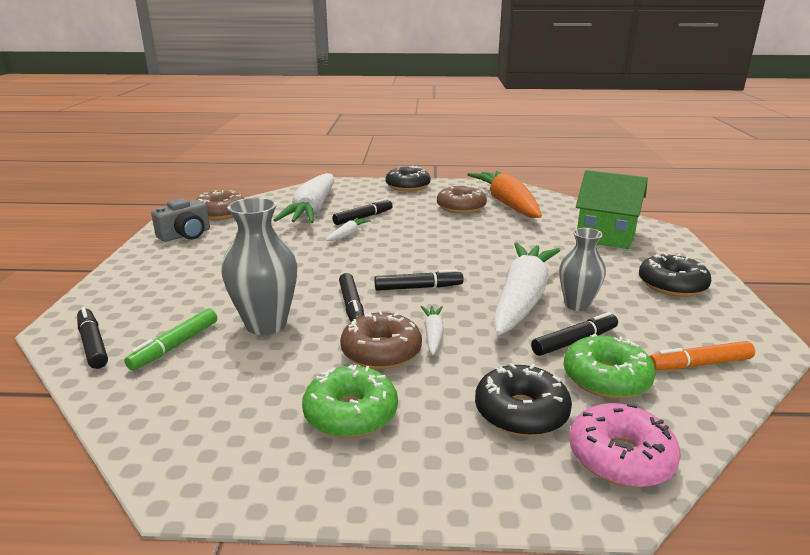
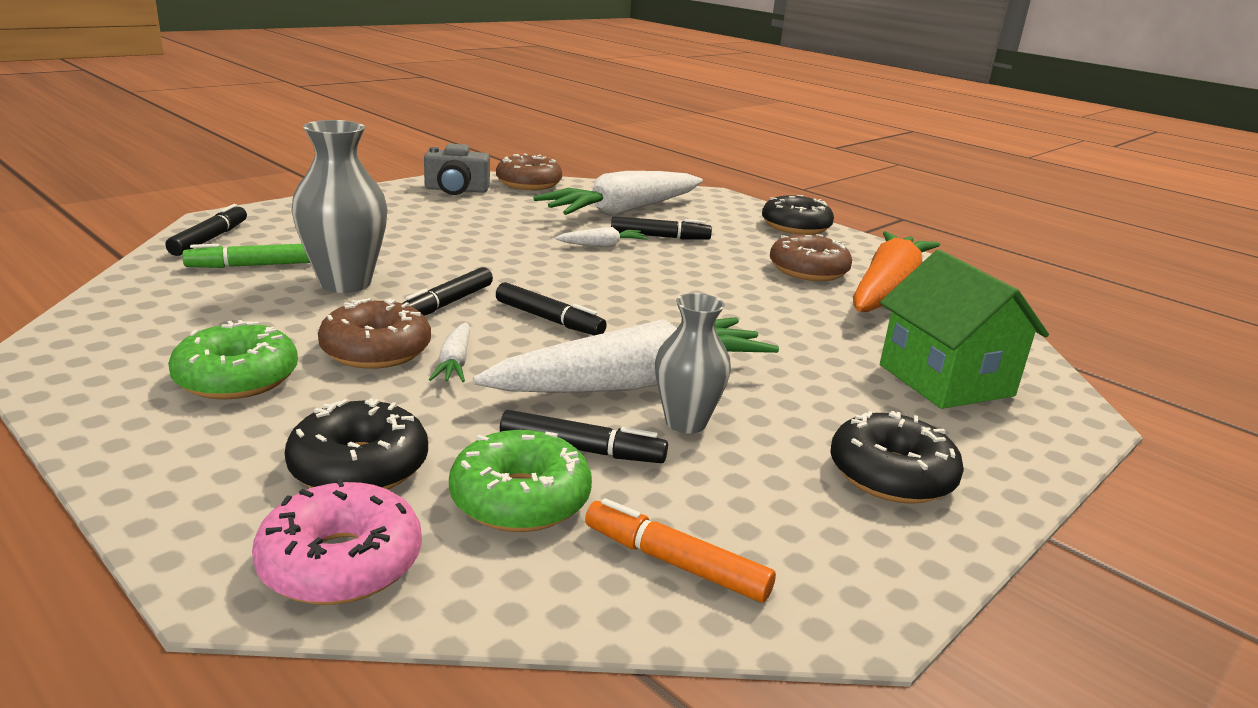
camera: 40 degrees right, 0 degrees up
(433, 335) = (455, 363): white carrot -> white carrot turned 135 degrees clockwise

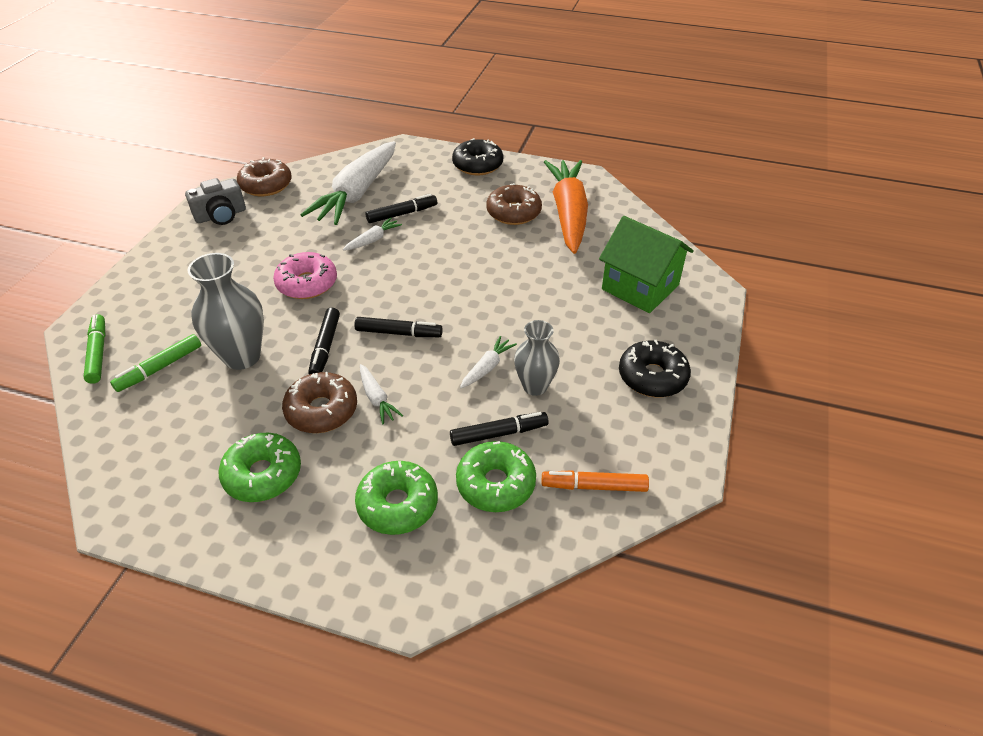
camera: 25 degrees left, 20 degrees up
(209, 239) = (98, 353): black marker -> green marker
(341, 563) = (446, 569): pink donut -> pink donut (307, 283)
(359, 467) = (397, 504): black donut -> green donut
(633, 383) = (487, 367): white carrot -> white carrot, size x0.42

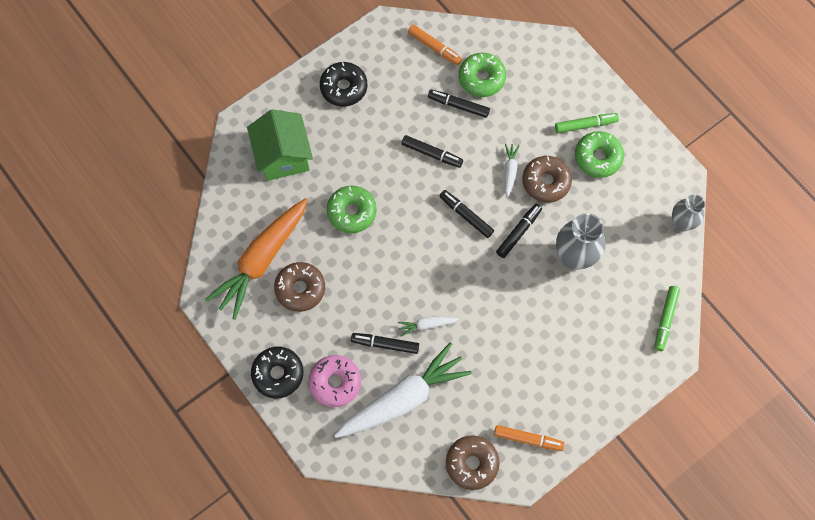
camera: 145 degrees left, 25 degrees up
(160, 368) = (629, 279): green marker -> green marker (585, 125)
(221, 215) = (528, 439): grey camera -> orange marker
(307, 283) = (500, 304): pink donut -> pink donut (335, 382)
(397, 504) = (538, 97): green donut -> green donut (352, 212)
(487, 367) = (431, 153): white carrot -> black marker
(535, 386) = (415, 123): grey vase -> grey vase (681, 223)

